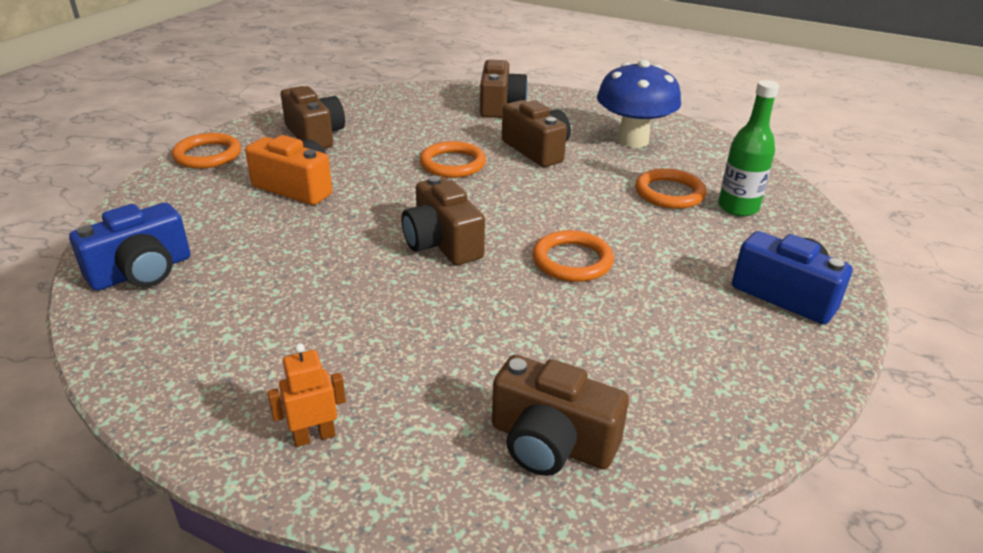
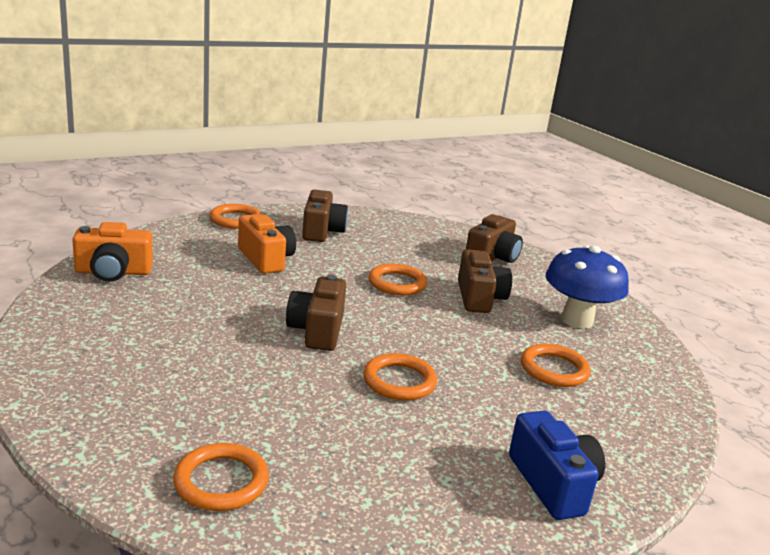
camera: 30 degrees right, 10 degrees down
(142, 272) = (113, 272): blue camera -> orange camera
(314, 436) = (88, 402): orange robot -> none
(551, 443) = (221, 481): brown camera -> orange ring
(738, 207) = (605, 405): green bottle -> none

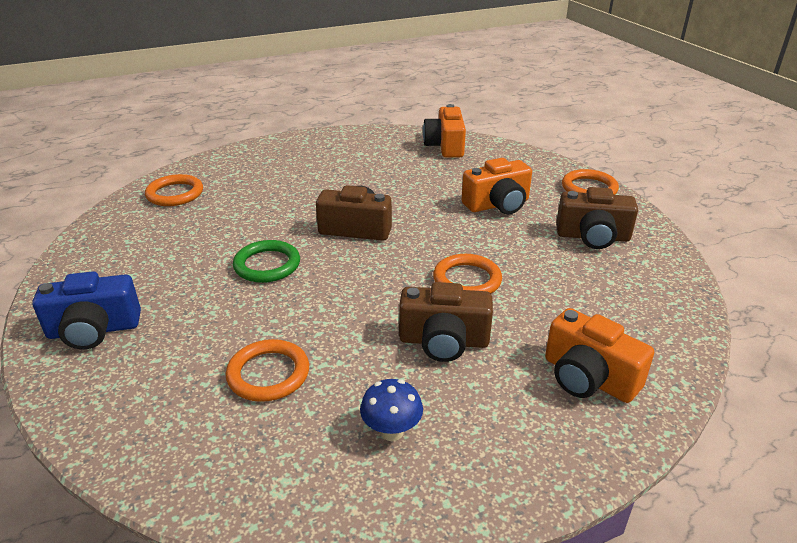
camera: 100 degrees right, 10 degrees up
(399, 381) = (267, 265): orange ring -> green ring
(492, 257) = (588, 378): brown camera -> orange camera
(577, 320) = (391, 431): blue mushroom -> blue mushroom, size x0.52

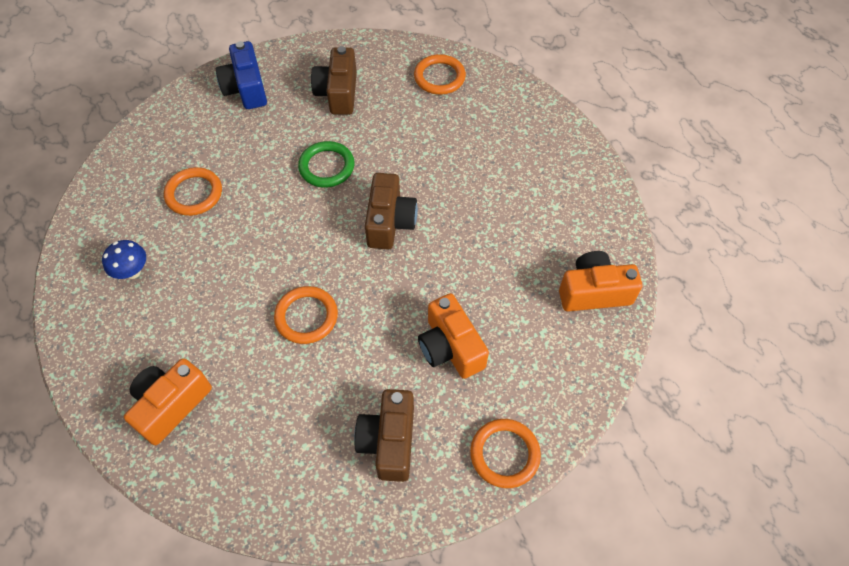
camera: 85 degrees right, 25 degrees up
(444, 341) = (222, 300): brown camera -> brown camera (338, 93)

